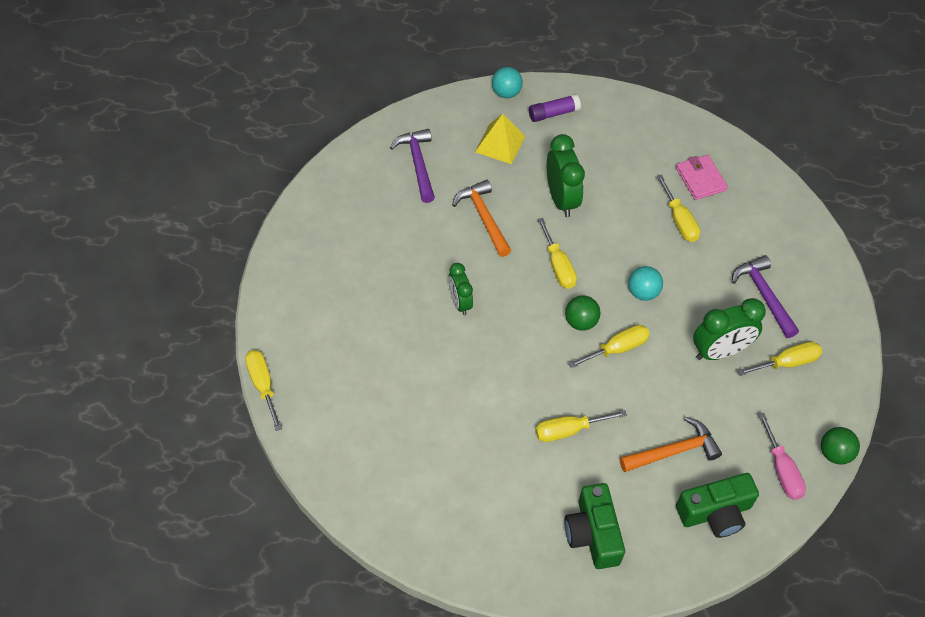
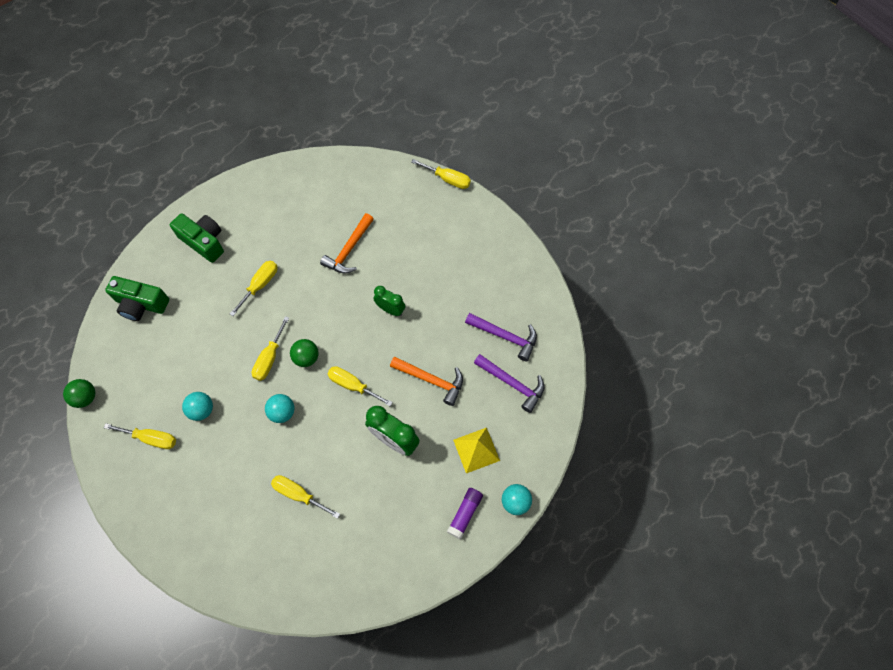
camera: 140 degrees right, 10 degrees up
(673, 451) = (189, 321): orange hammer -> orange hammer (349, 250)
(700, 179) = (309, 548): pink wallet -> none
(715, 513) = (141, 304): green camera -> green camera turned 105 degrees counterclockwise
(719, 351) = (202, 410): green clock -> turquoise ball
(764, 295) = (197, 480): purple hammer -> purple hammer (505, 336)
(781, 470) = (115, 360): pink screwdriver -> none
(787, 363) = (151, 438): yellow screwdriver -> yellow screwdriver turned 105 degrees counterclockwise

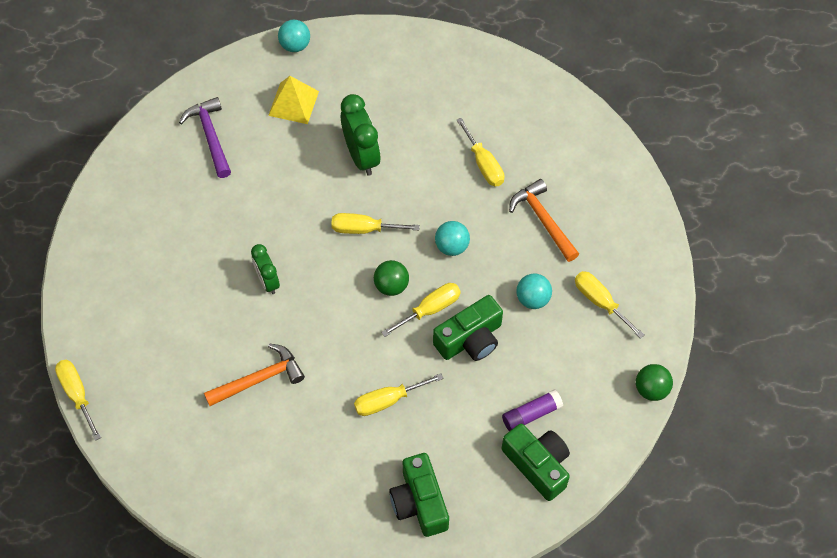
camera: 145 degrees left, 5 degrees down
(230, 355) = (470, 339): none -> green camera
(353, 385) = (364, 229): yellow screwdriver -> yellow screwdriver turned 120 degrees clockwise
(431, 380) = (283, 186): orange hammer -> orange hammer (543, 220)
(465, 513) = (346, 62): purple glue stick -> purple glue stick (531, 414)
(505, 336) = (177, 181): purple hammer -> none

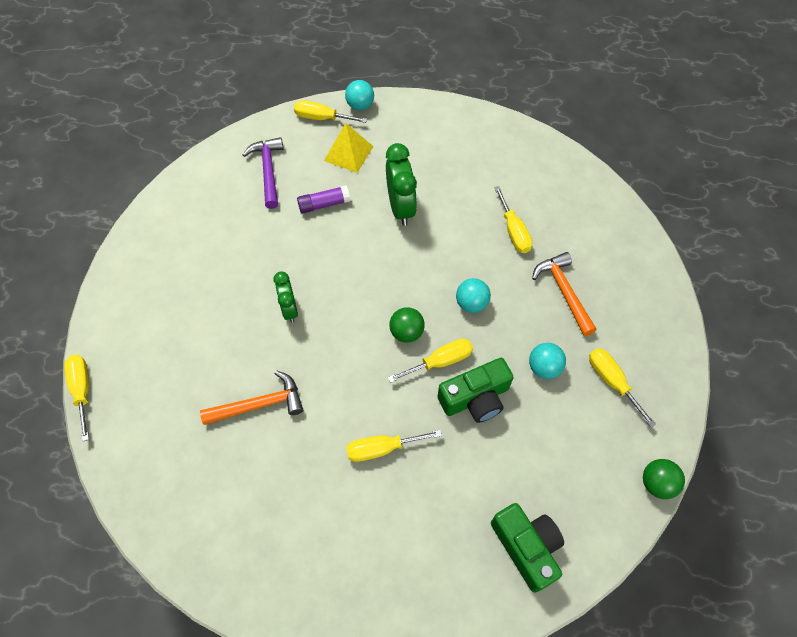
camera: 10 degrees right, 0 degrees up
(364, 229) = (390, 274): yellow screwdriver -> yellow screwdriver (322, 118)
(419, 502) = (395, 567): green camera -> none
(531, 414) = (527, 489): purple glue stick -> purple glue stick (324, 204)

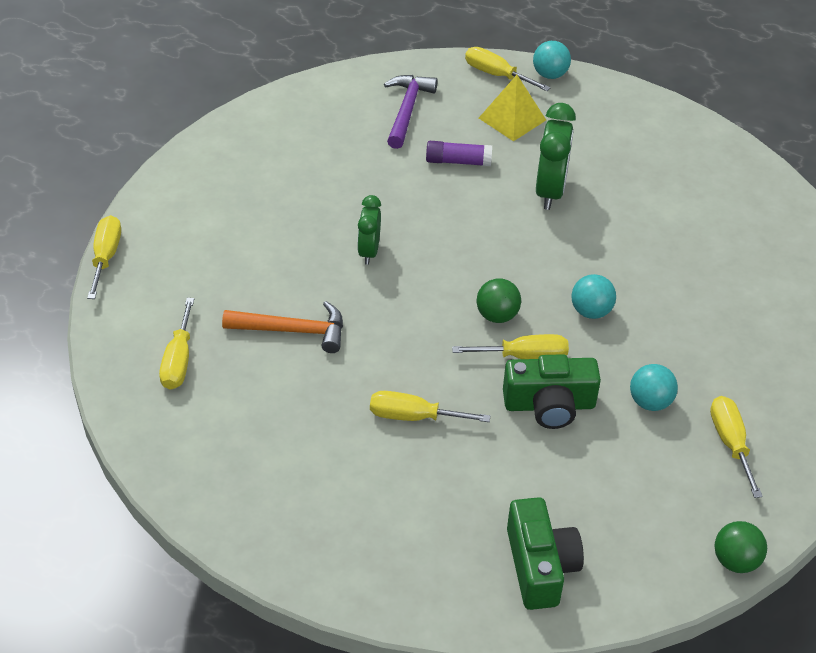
camera: 20 degrees right, 15 degrees down
(513, 231) = (681, 255): yellow screwdriver -> yellow screwdriver (178, 360)
(563, 292) = (715, 335): orange hammer -> none

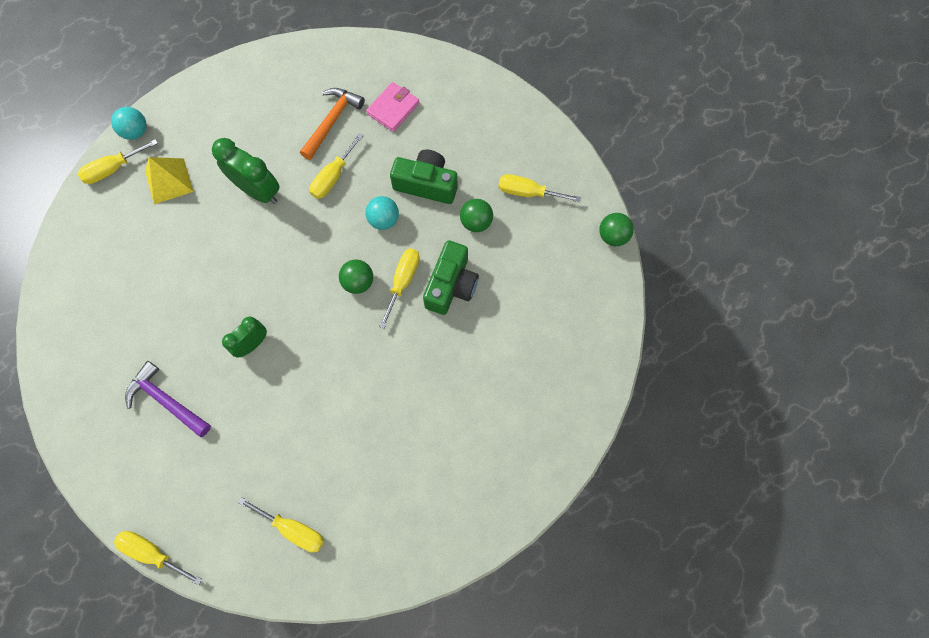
camera: 65 degrees left, 25 degrees up
(293, 330) = (304, 431): orange hammer -> orange hammer (332, 121)
(369, 251) = (252, 344): green clock -> green clock turned 105 degrees clockwise
(407, 110) = (115, 252): purple hammer -> purple hammer (166, 401)
(413, 416) = (422, 378): yellow screwdriver -> yellow screwdriver (333, 177)
(458, 161) = (193, 240): purple glue stick -> none
(540, 566) = (573, 351): green camera -> green camera (426, 184)
(650, 402) = (476, 222): turquoise ball -> green ball
(743, 269) = (393, 109): none -> pink wallet

